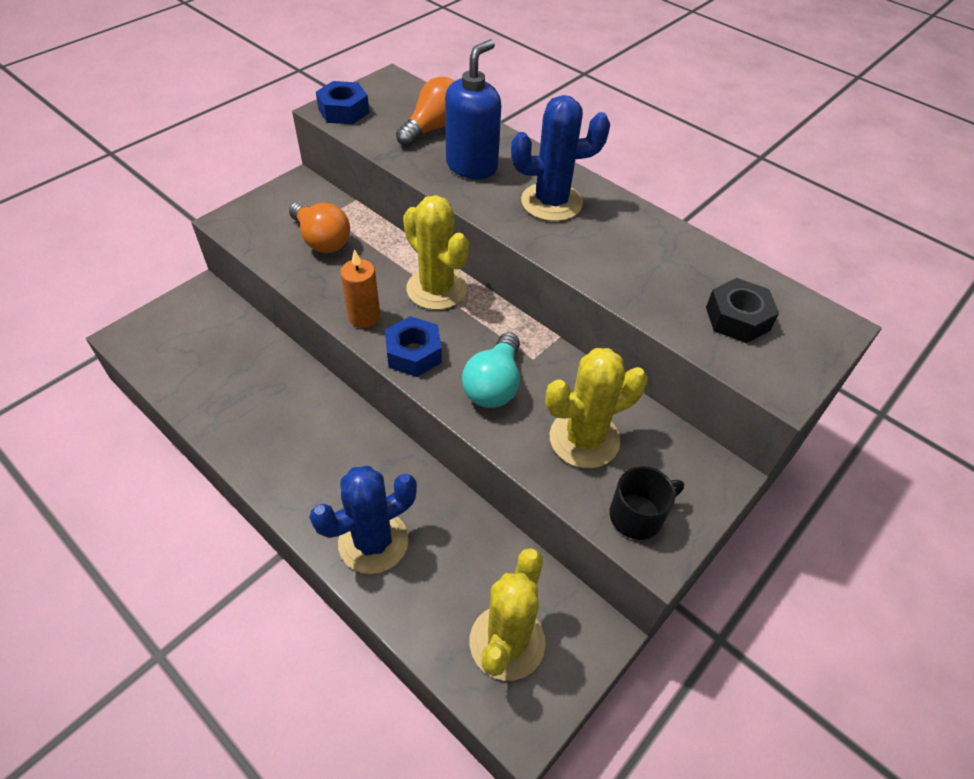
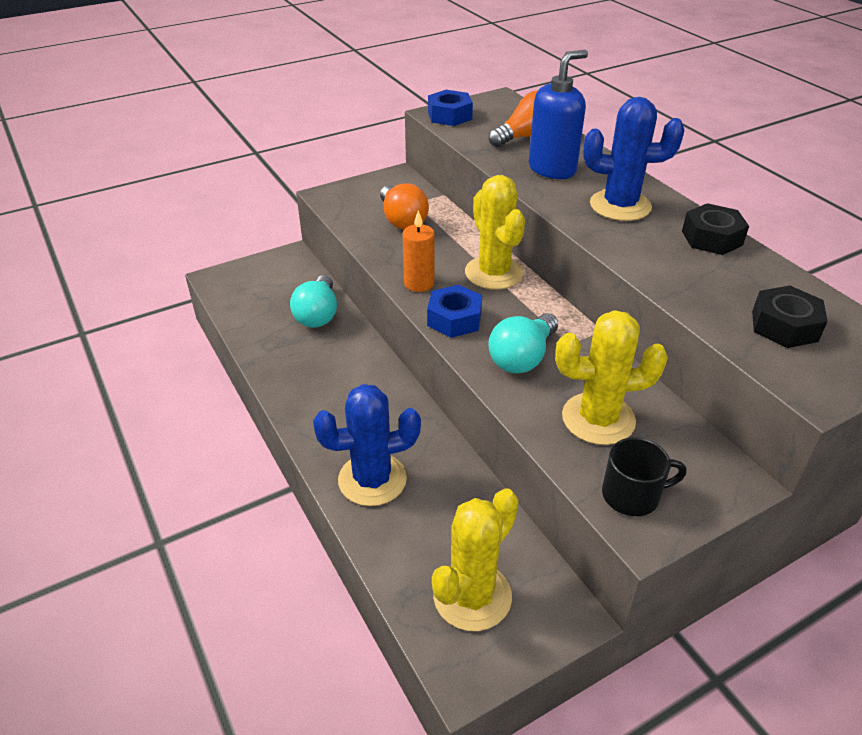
camera: 20 degrees right, 10 degrees down
(255, 360) = (318, 314): none -> turquoise light bulb
(646, 227) = (711, 238): none -> black nut

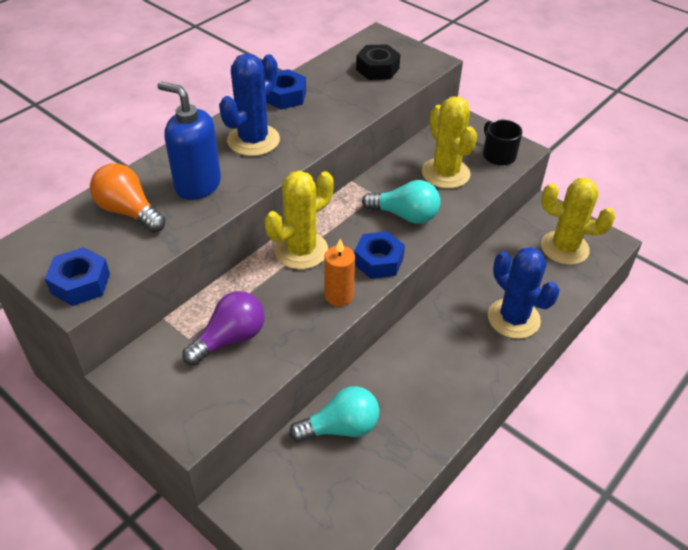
camera: 110 degrees left, 5 degrees up
(402, 220) = (230, 339): orange light bulb -> purple light bulb
(620, 206) = (253, 140): blue cactus -> blue cactus turned 45 degrees clockwise
(711, 238) = (285, 96): black nut -> blue nut

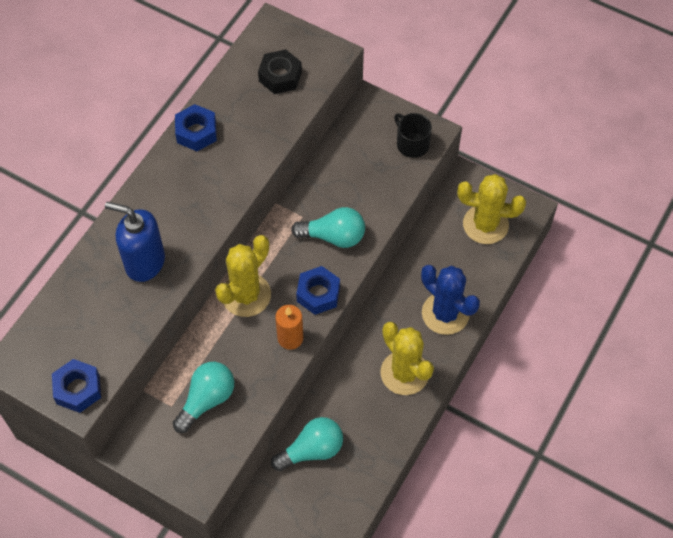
camera: 10 degrees left, 15 degrees up
(129, 211) = (92, 305): orange light bulb -> none
(230, 339) = (207, 400): purple light bulb -> turquoise light bulb
(253, 140) = (181, 197): blue cactus -> none
(445, 173) = (364, 177): yellow cactus -> yellow cactus (404, 373)

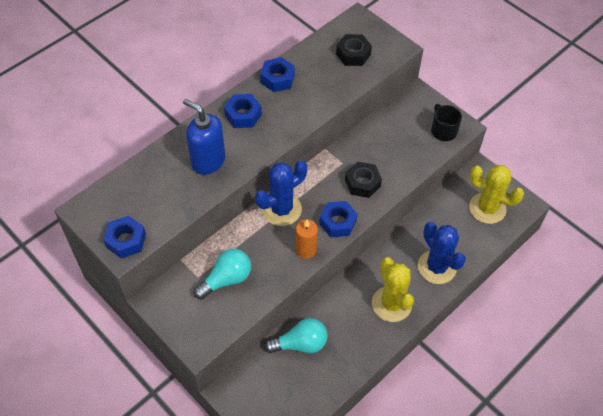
camera: 15 degrees right, 5 degrees down
(168, 191) = (243, 115): none -> blue nut
(246, 295) = (281, 209): yellow cactus -> blue cactus
(333, 236) = (362, 183): turquoise light bulb -> black nut

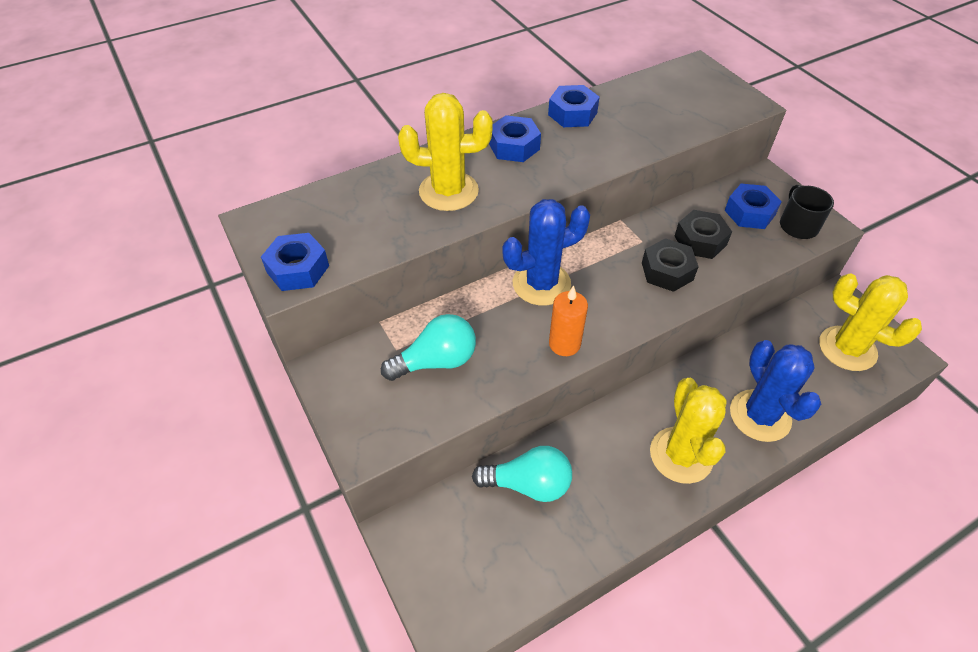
camera: 15 degrees right, 5 degrees down
(208, 161) = (448, 191): blue soap dispenser -> yellow cactus
(338, 222) = (620, 316): blue nut -> blue nut (749, 213)
(353, 54) = (684, 102): black nut -> black nut (700, 240)

